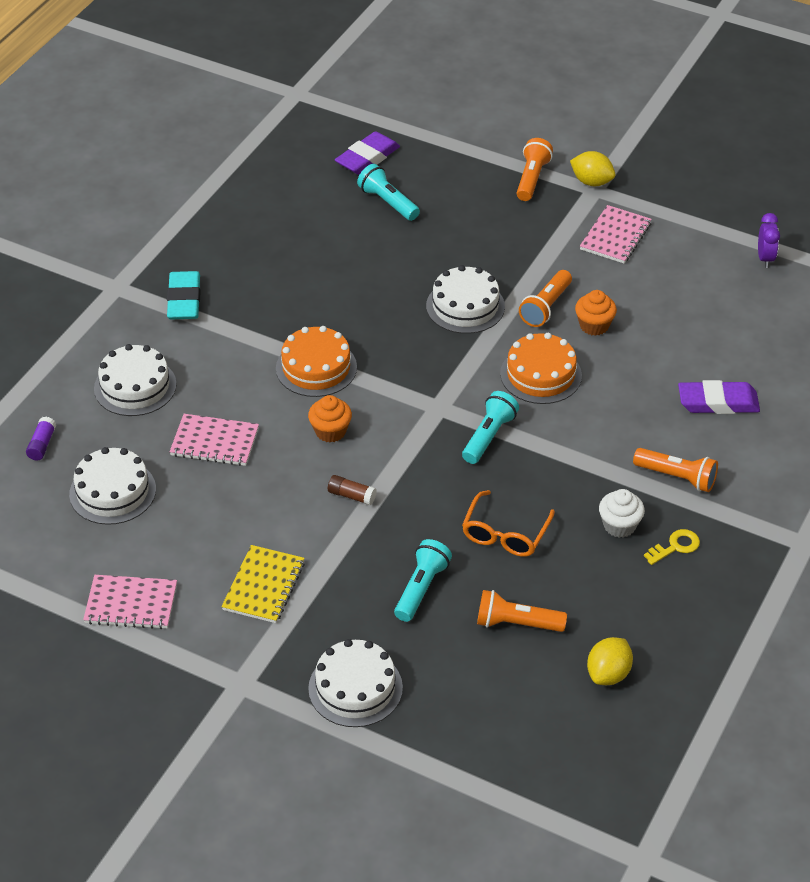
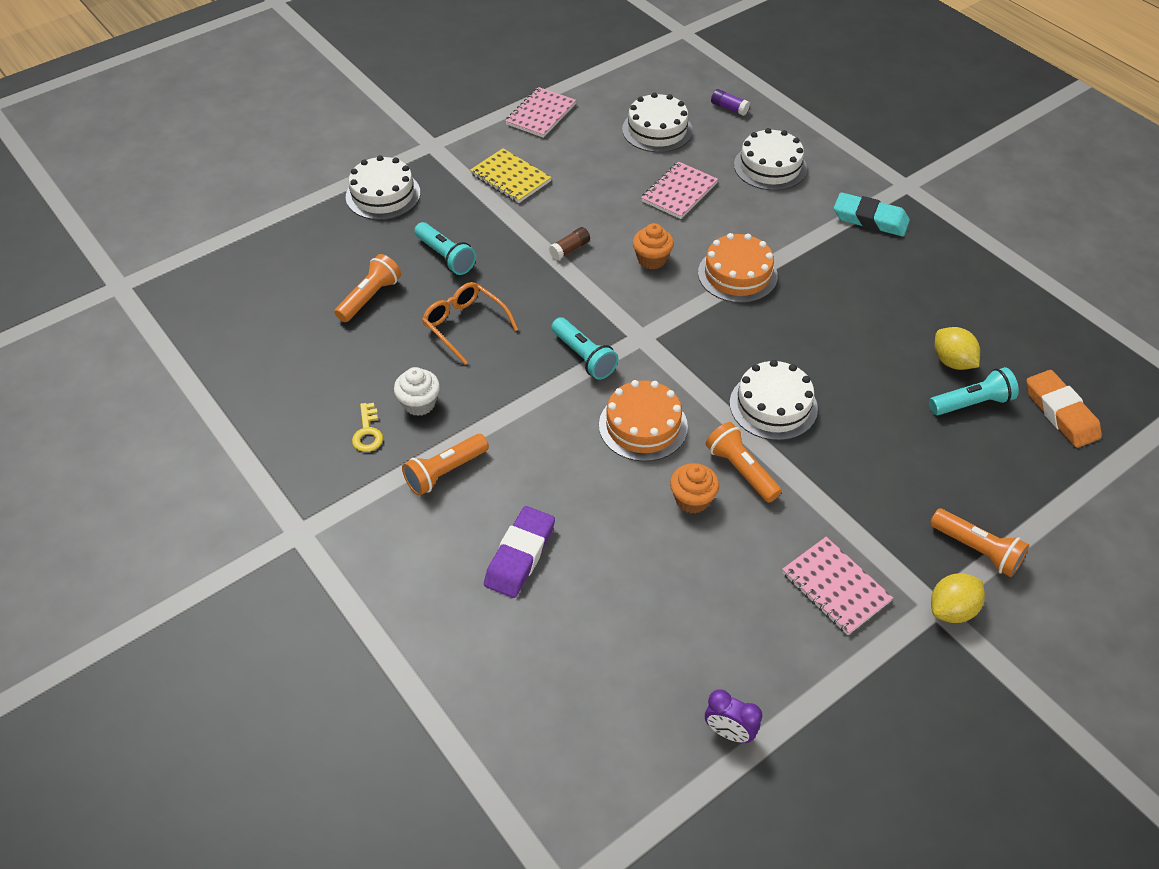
camera: 115 degrees right, 5 degrees up
(367, 158) = (1060, 413): purple eraser -> orange eraser
(608, 674) = (280, 331): yellow lemon -> yellow lemon (952, 361)

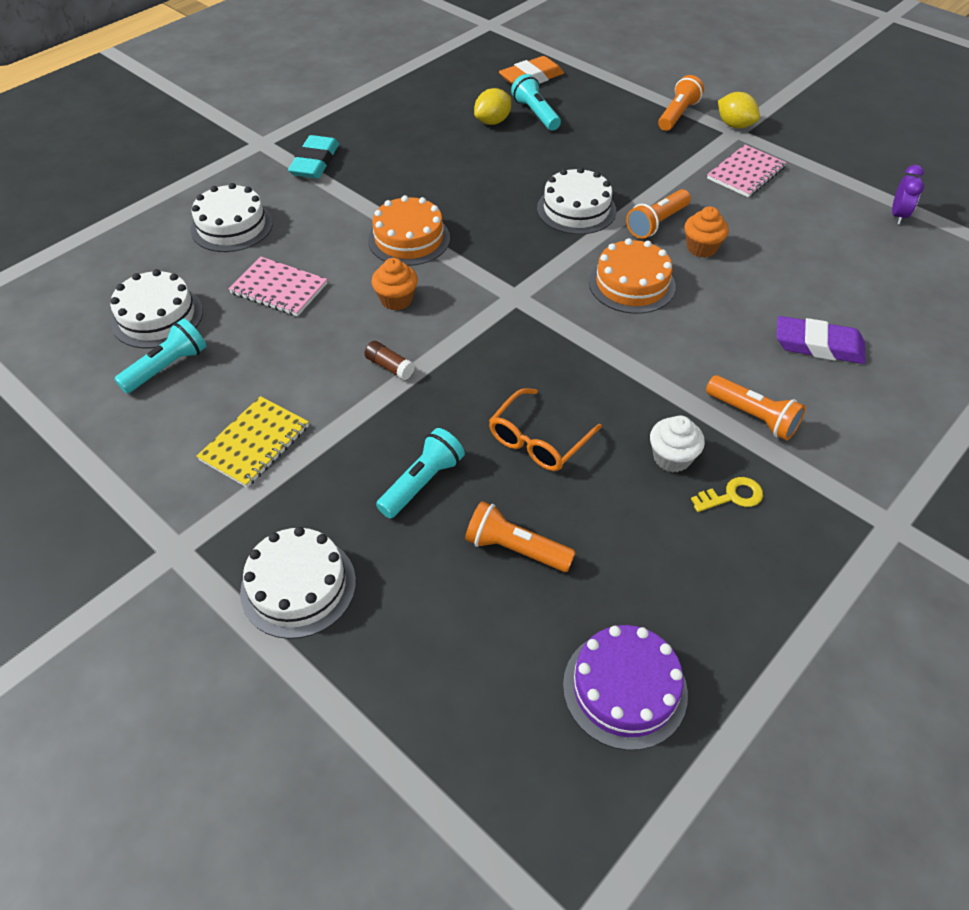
camera: 100 degrees left, 0 degrees up
(243, 333) = (625, 688): none -> purple cake
(541, 114) = (110, 433): pink notebook -> none
(584, 357) = (557, 334): turquoise flashlight -> turquoise flashlight (167, 367)
(729, 108) = (118, 261): purple glue stick -> none

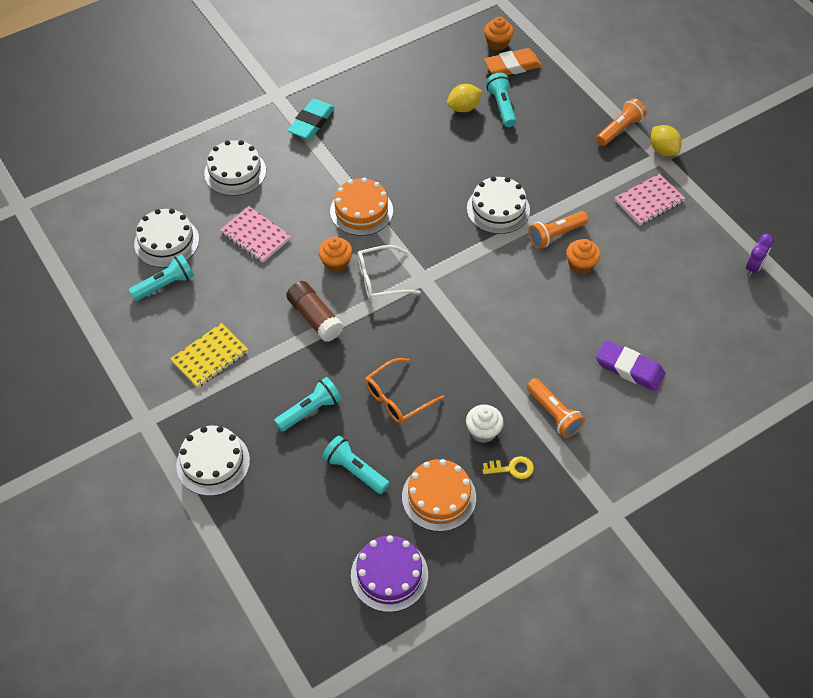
camera: 15 degrees right, 5 degrees up
(390, 367) = (315, 318): brown glue stick -> brown glue stick, size x1.80
(461, 307) = (380, 279): none -> white glasses
(505, 61) = (497, 43): none -> orange cupcake
(515, 549) = (354, 470): orange flashlight -> turquoise flashlight
(632, 284) = (513, 286): orange cake -> orange cake (439, 497)

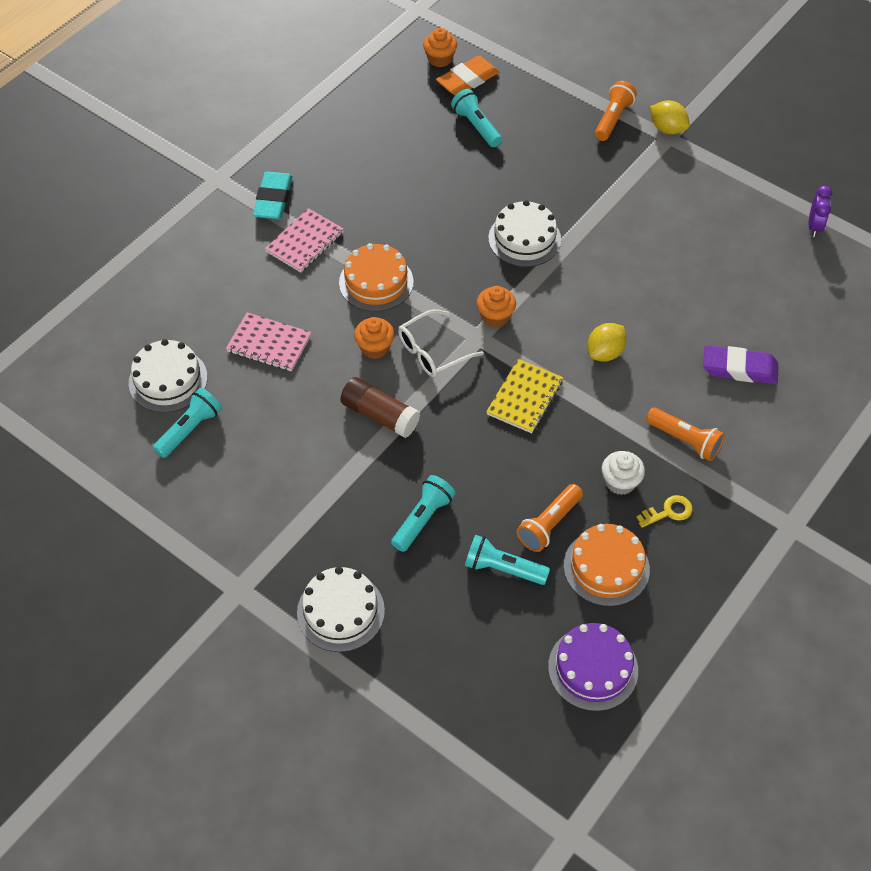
camera: 20 degrees left, 0 degrees up
(210, 357) = (281, 494): yellow notebook -> yellow notebook (524, 397)
(235, 172) = (211, 279): white cake -> none
(397, 398) = (512, 475): orange glasses -> none
(463, 108) = (436, 139): yellow lemon -> yellow lemon (605, 353)
(555, 235) = (598, 250): orange flashlight -> orange flashlight (549, 524)
(580, 265) = (639, 274): orange cupcake -> orange cupcake (495, 316)
(649, 201) = (678, 186): pink notebook -> pink notebook (305, 242)

